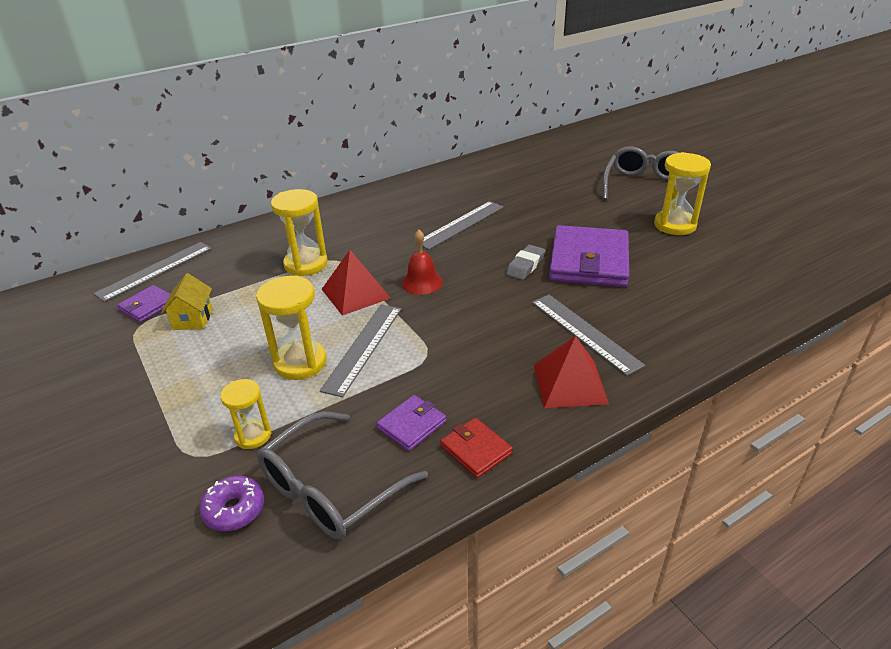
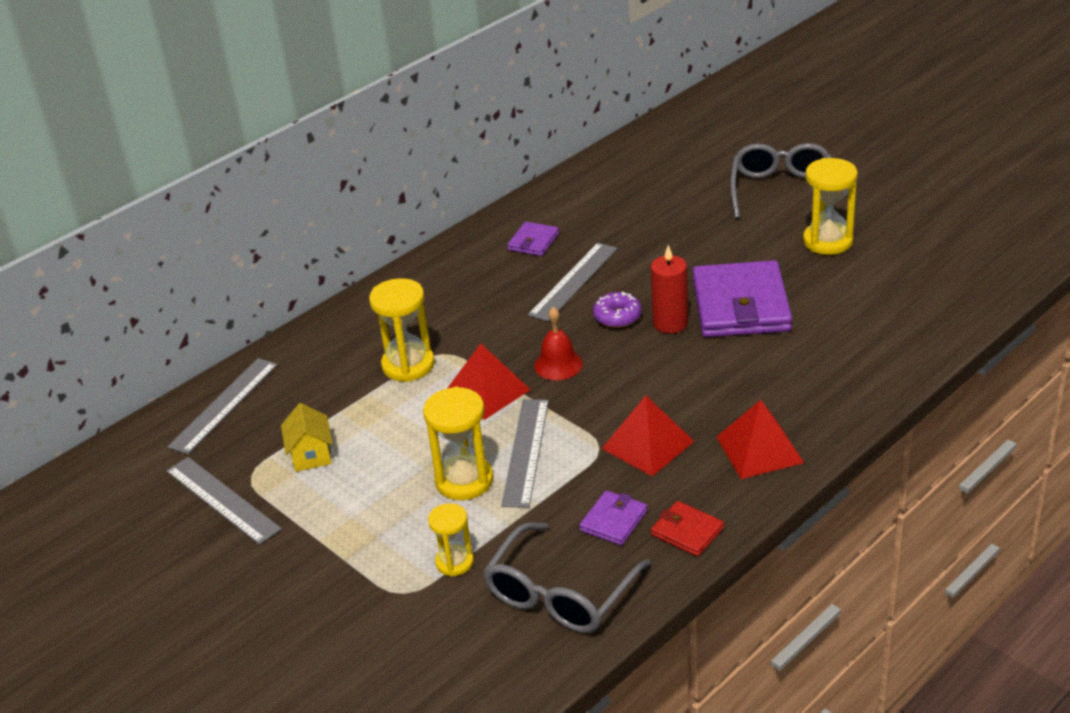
camera: 10 degrees left, 0 degrees up
(148, 306) = (246, 449): purple wallet -> purple wallet (533, 242)
(234, 509) = (475, 630): purple donut -> purple donut (617, 317)
(469, 360) = (647, 445): none -> red pyramid
(525, 266) = (670, 323): grey eraser -> red candle
(585, 332) = (759, 392): grey ruler -> grey ruler (223, 499)

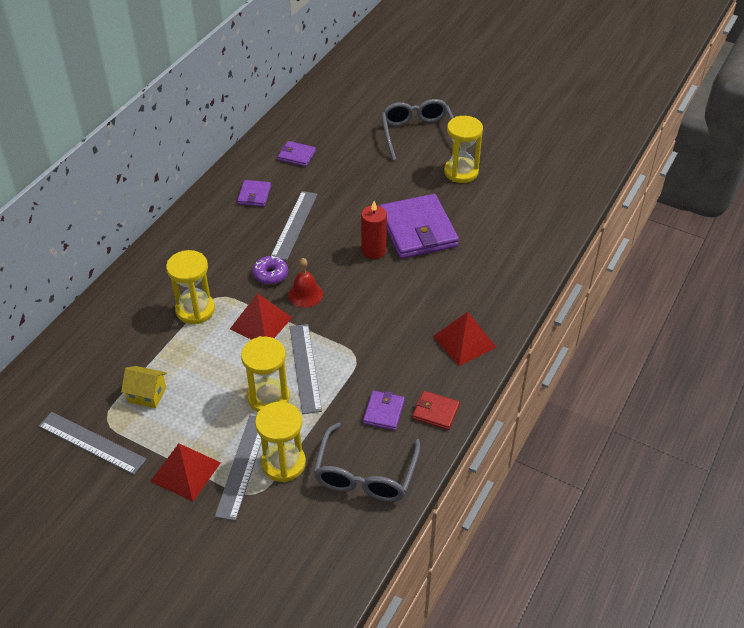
camera: 20 degrees left, 10 degrees up
(224, 405) = (64, 363): grey ruler -> grey ruler (242, 466)
(311, 455) = (147, 395): yellow house -> yellow house turned 45 degrees counterclockwise
(454, 562) = (283, 463): yellow hourglass -> yellow hourglass, size x1.63
(606, 201) = (296, 155): none -> purple wallet
(617, 317) = (335, 250): purple donut -> purple donut (270, 274)
(647, 445) = (388, 349): red pyramid -> red pyramid (185, 472)

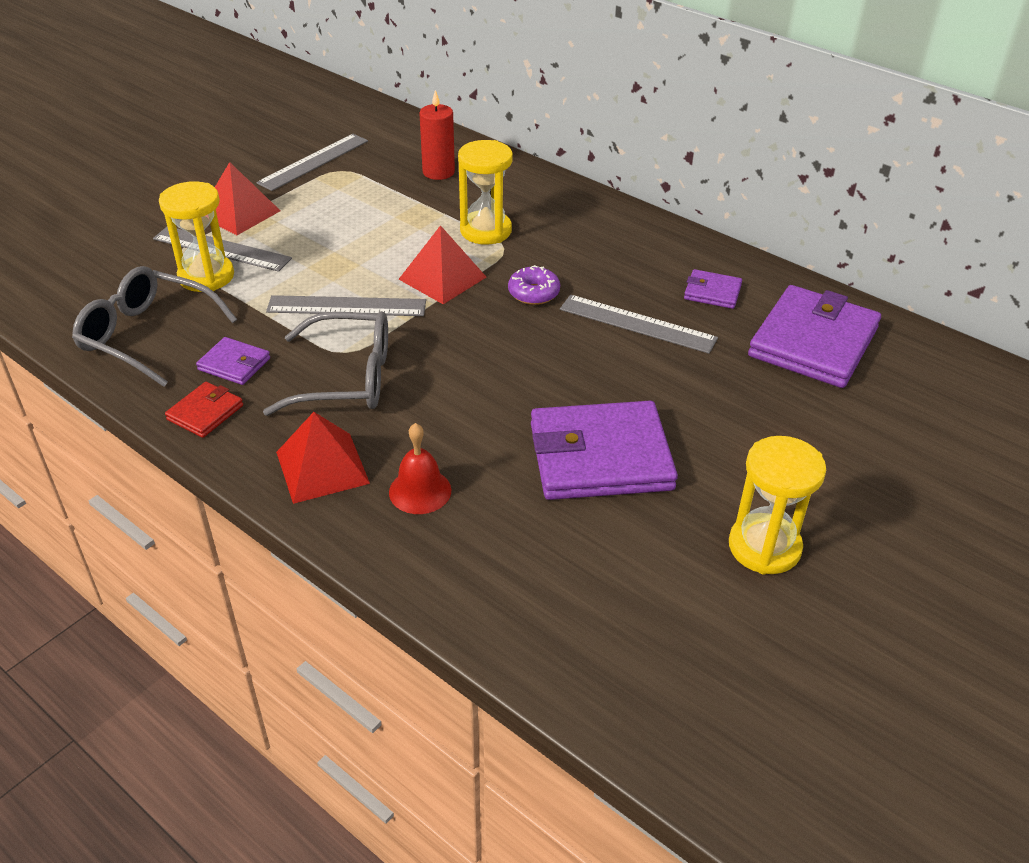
camera: 100 degrees right, 5 degrees down
(147, 395) = (362, 194): yellow house -> none
(268, 397) = (312, 274): yellow hourglass -> none
(296, 155) = (813, 342): purple wallet -> purple wallet, size x2.13
(305, 294) = (483, 320): red bell -> red bell (420, 491)
(373, 250) = (560, 398): red candle -> red candle (438, 172)
(417, 134) = (890, 503): grey glasses -> grey glasses (347, 378)

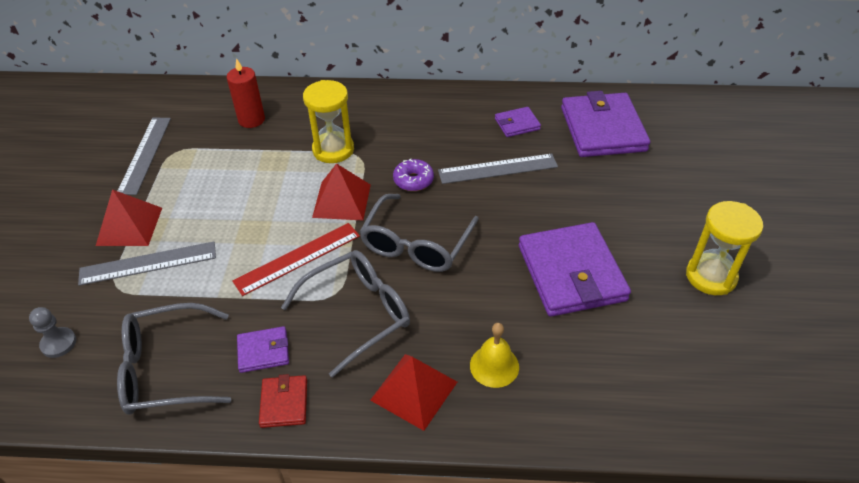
camera: 35 degrees left, 5 degrees up
(94, 274) = (58, 343): none -> grey pawn
(206, 276) = (161, 293): yellow hourglass -> none
(347, 306) = (297, 258): grey ruler -> red ruler
(420, 491) = (494, 366): red bell -> yellow bell
(469, 349) = (416, 244): none -> grey glasses
(600, 457) = (571, 273): purple wallet -> purple wallet turned 60 degrees counterclockwise

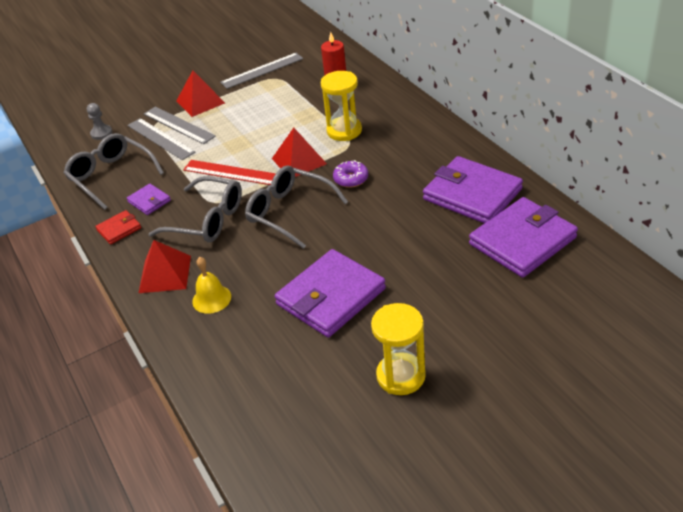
camera: 60 degrees right, 5 degrees down
(416, 244) = (289, 212): grey glasses -> grey glasses turned 45 degrees clockwise
(498, 169) = (407, 210): grey ruler -> grey ruler (160, 139)
(517, 124) = (472, 194): purple wallet -> purple wallet, size x2.13

